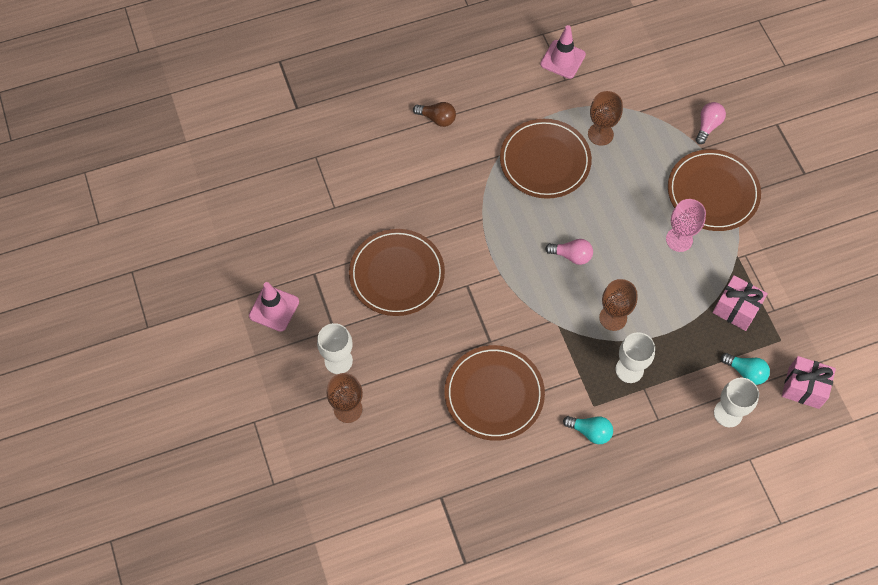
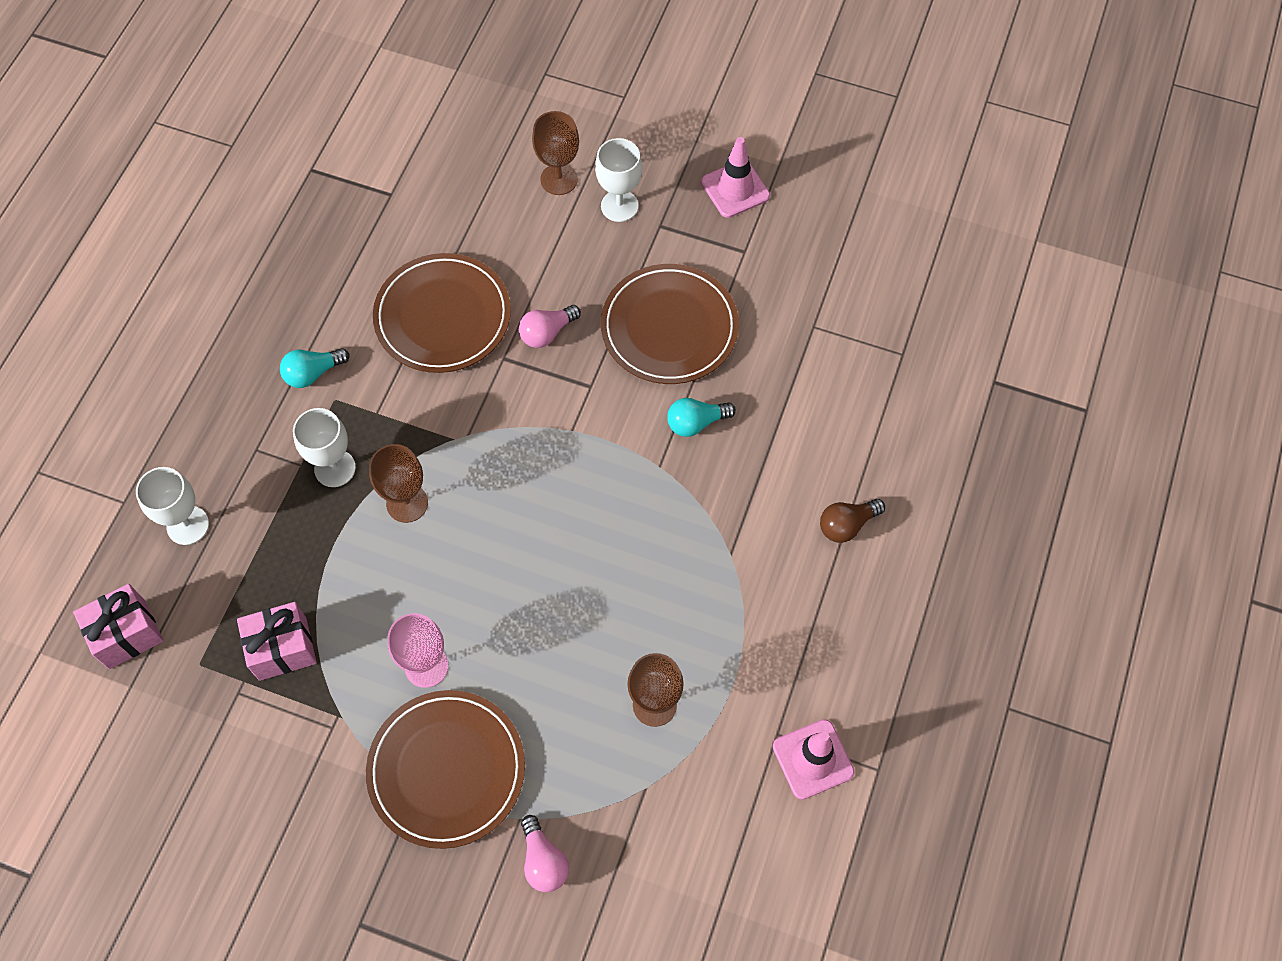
camera: 130 degrees right, 0 degrees up
(545, 161) = (675, 602): brown plate -> none
(571, 255) = (522, 524): pink light bulb -> pink light bulb (547, 333)
(745, 372) = (208, 588): turquoise light bulb -> turquoise light bulb (696, 423)

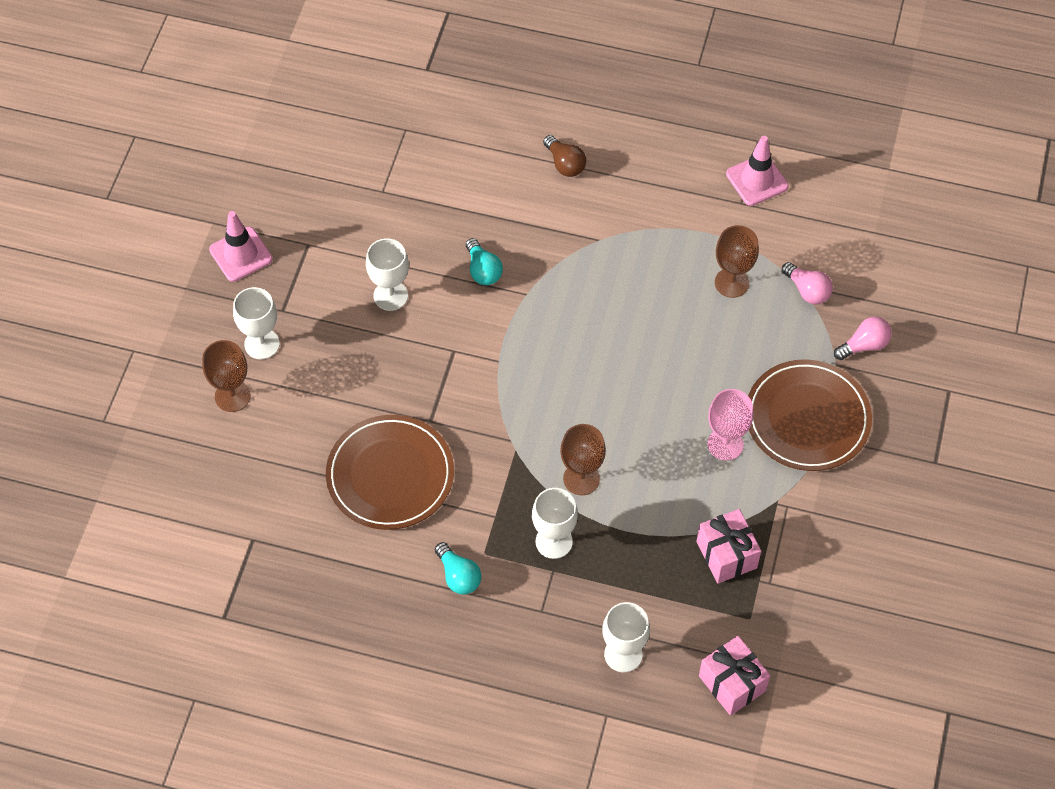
camera: 95 degrees left, 5 degrees down
(547, 333) = (402, 389): pink light bulb -> pink light bulb (807, 290)
(669, 327) = (390, 296): brown plate -> white goblet

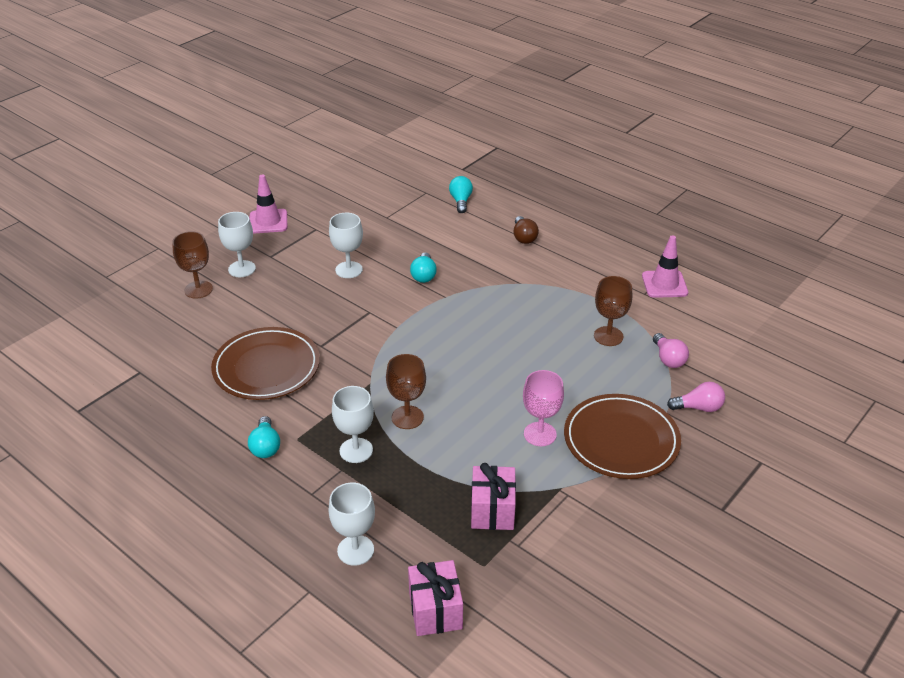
camera: 25 degrees right, 20 degrees down
(457, 129) = (461, 201): none -> turquoise light bulb

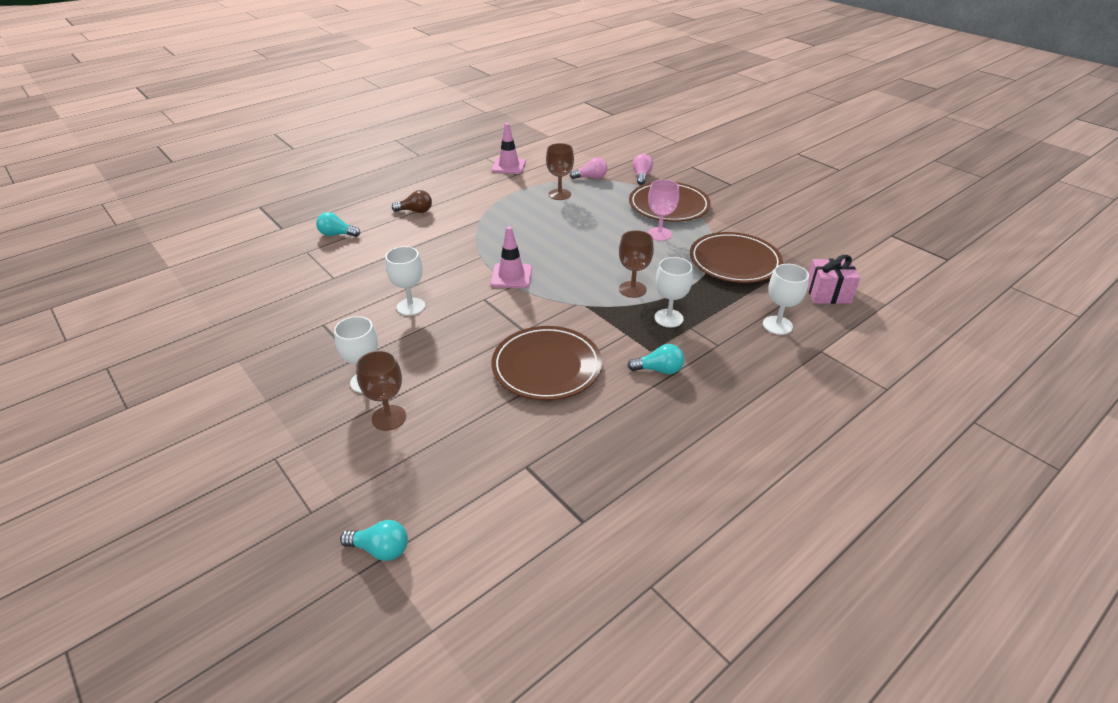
camera: 80 degrees left, 0 degrees up
(268, 221) = (282, 359): pink traffic cone -> pink traffic cone (511, 276)
(424, 275) = (443, 265): turquoise light bulb -> turquoise light bulb (380, 549)
(492, 510) = (734, 261): pink gift -> brown plate

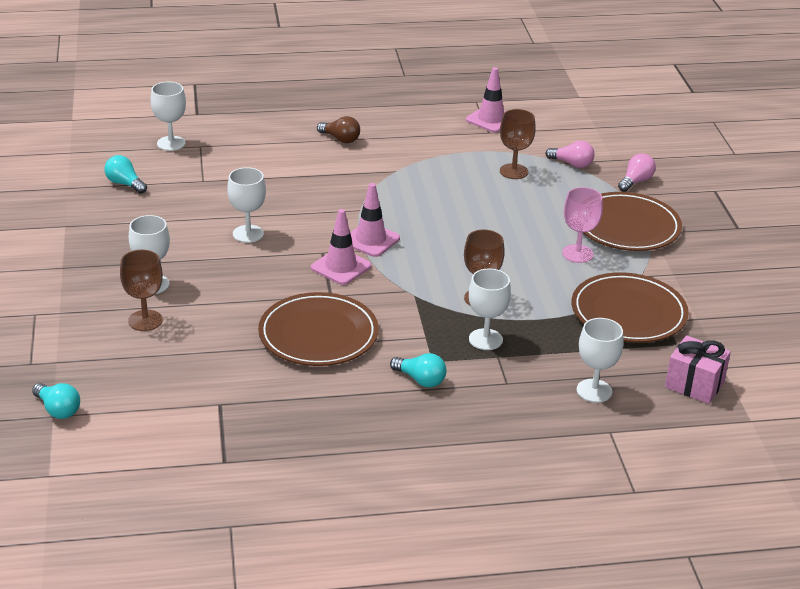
camera: 30 degrees right, 5 degrees down
(278, 257) = (171, 143): none -> white goblet
(337, 234) = (242, 138): turquoise light bulb -> turquoise light bulb (125, 184)
(510, 305) = (341, 267): none -> pink traffic cone

